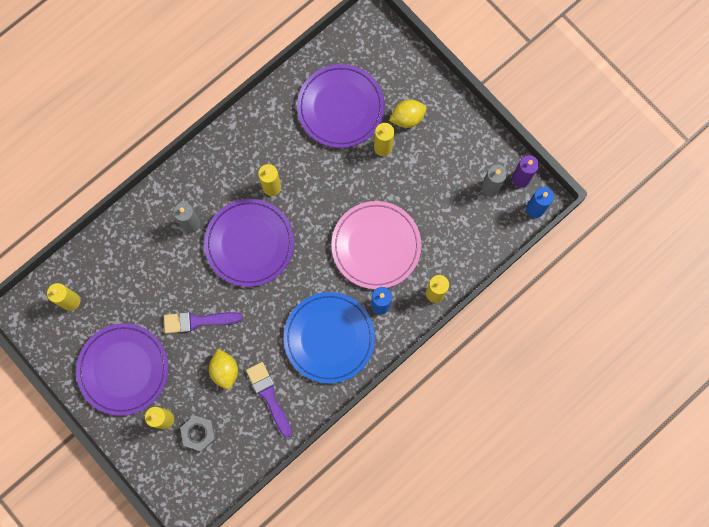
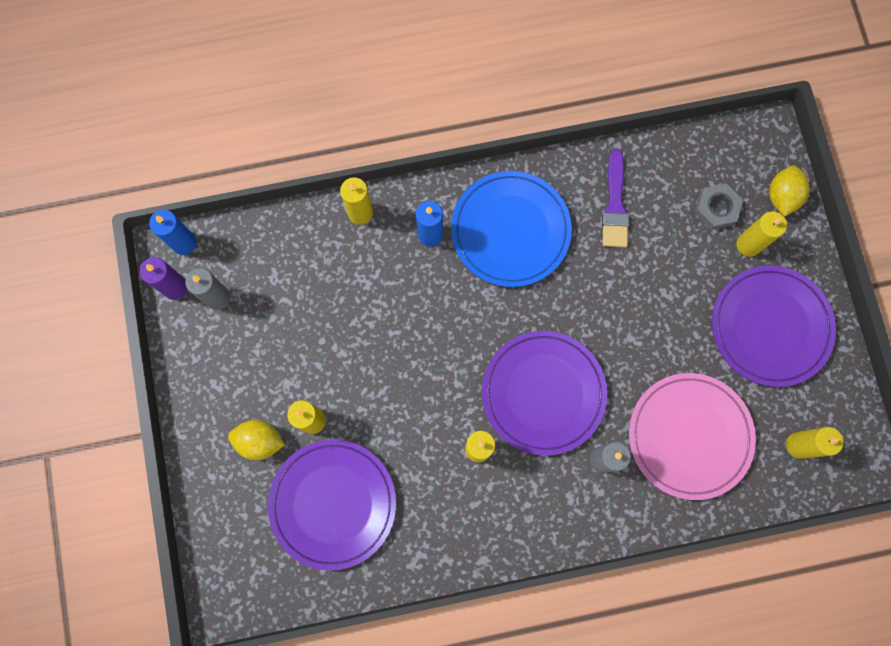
camera: 150 degrees left, 0 degrees up
(198, 321) = (654, 334): purple brush -> none
(225, 370) = (651, 260): yellow lemon -> yellow lemon (782, 196)
(376, 246) = (394, 305): pink plate -> pink plate (689, 436)

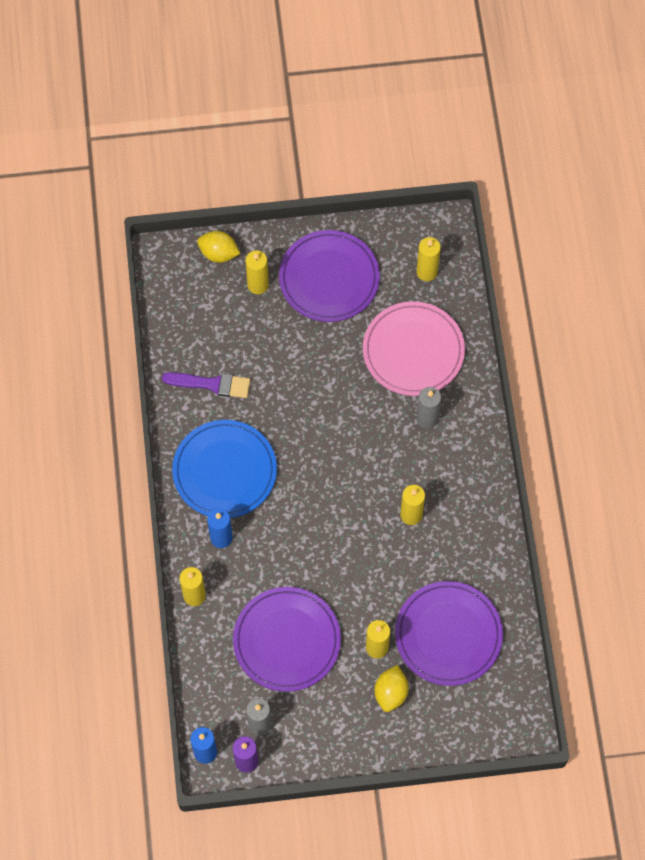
camera: 85 degrees left, 10 degrees down
(543, 393) = (369, 459): purple plate -> purple plate (287, 640)
(716, 208) = (223, 305): grey nut -> none

